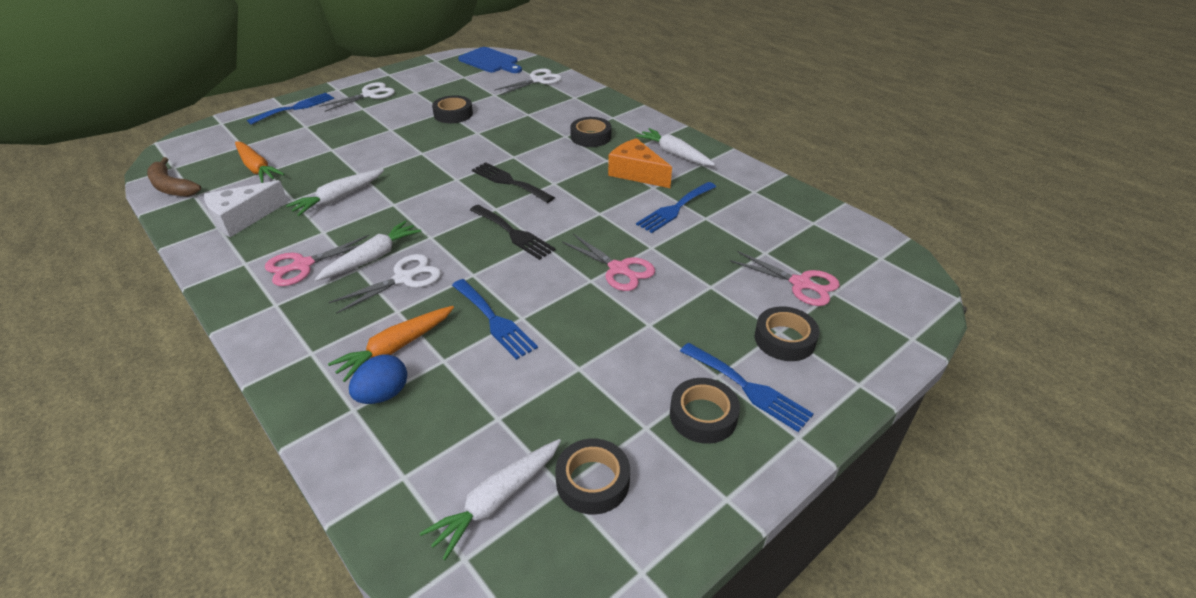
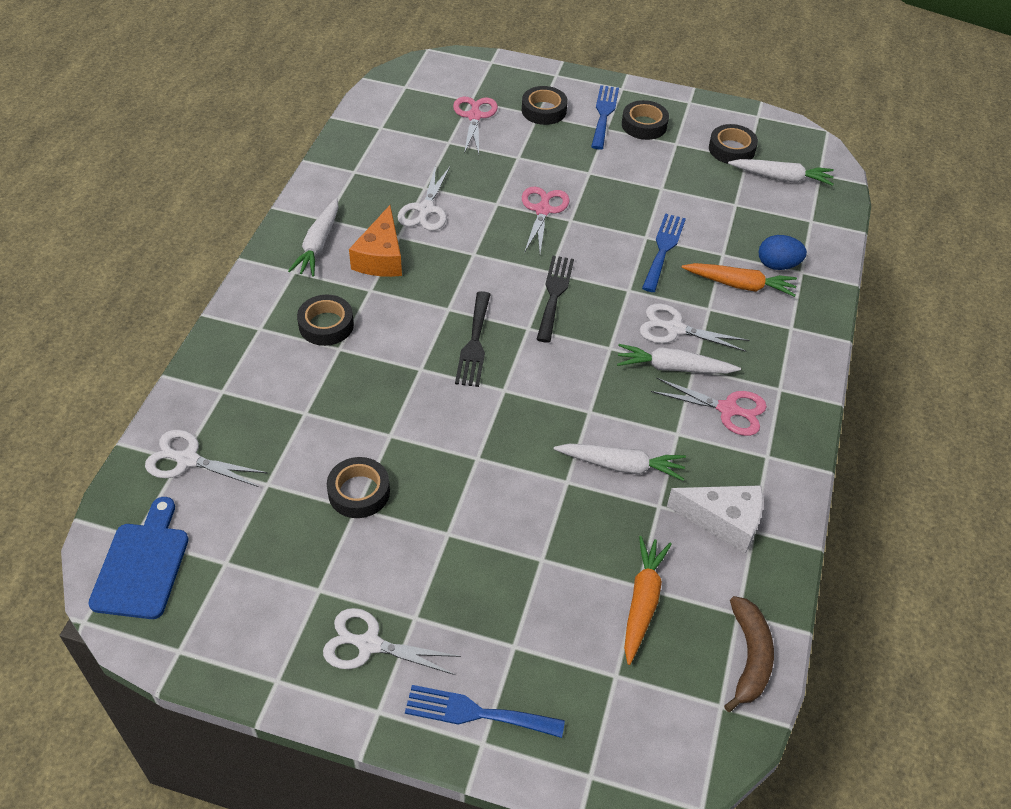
camera: 125 degrees left, 10 degrees up
(675, 209) = (426, 209): blue fork -> white scissors

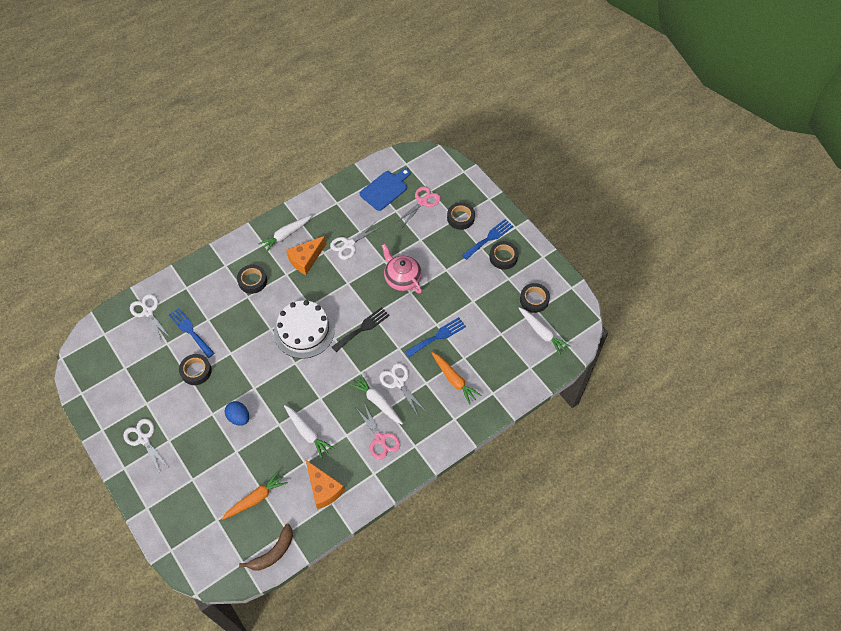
camera: 40 degrees right, 10 degrees up
(142, 565) = (97, 348): blue cutting board -> blue cutting board (385, 189)
(474, 343) = (304, 331): black fork -> white cake
(476, 713) = (155, 495): blue fork -> blue fork (190, 331)
(543, 210) = (402, 278): pink scissors -> pink teapot
(724, 521) = (323, 489): white cheese -> orange cheese
(777, 265) = (484, 381): blue egg -> blue egg (239, 417)

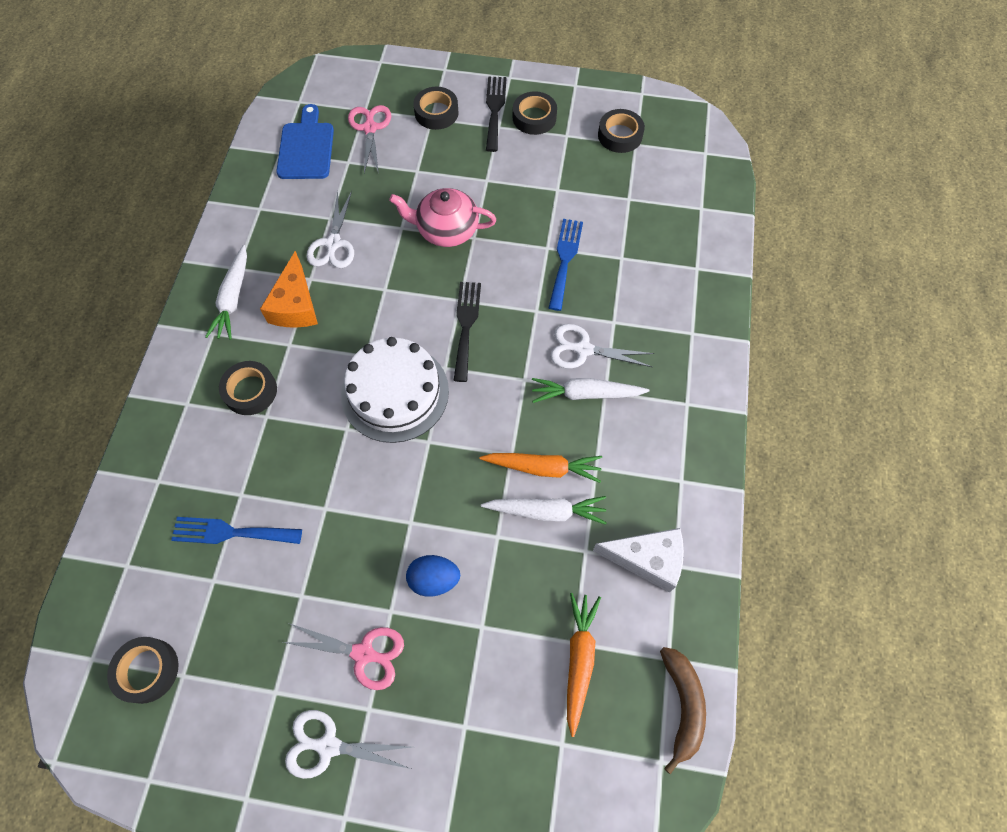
camera: 45 degrees left, 5 degrees up
(148, 312) = (133, 564): white scissors -> none
(196, 371) = (301, 577): black tape -> black tape (147, 670)
(323, 489) = (647, 559): orange cheese -> white cheese
(380, 439) = (640, 434): pink scissors -> pink scissors (363, 653)
(454, 380) = (640, 291): orange carrot -> orange carrot (543, 468)
(489, 238) = (494, 110): blue fork -> black fork
(542, 333) = (670, 162): white carrot -> none

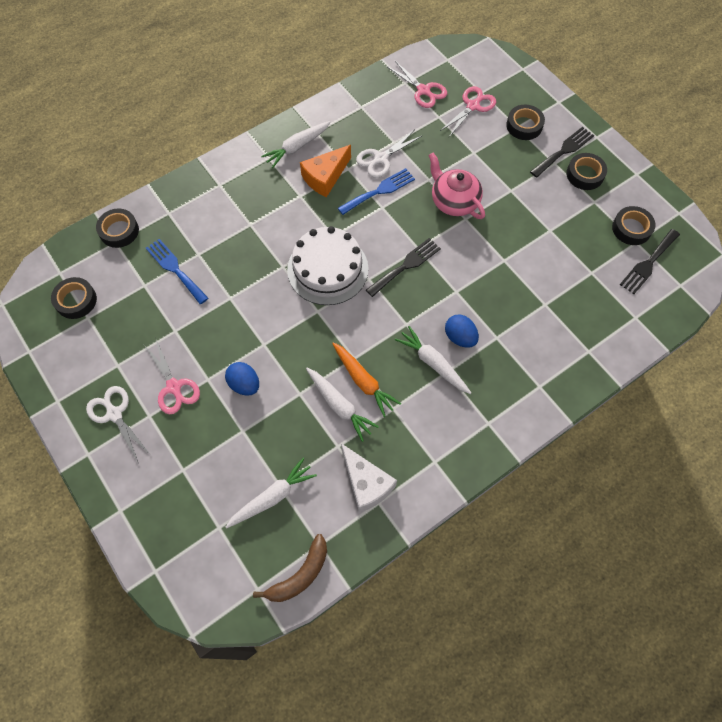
camera: 45 degrees right, 0 degrees up
(250, 391) = (256, 204): black tape -> black tape (119, 231)
(306, 147) = (423, 90): blue cutting board -> pink scissors
(565, 259) = (507, 276): blue fork -> blue fork (379, 191)
(579, 659) = (273, 496): orange carrot -> white carrot
(583, 349) = (460, 337): white scissors -> blue egg
(663, 154) = (648, 263): none -> black fork

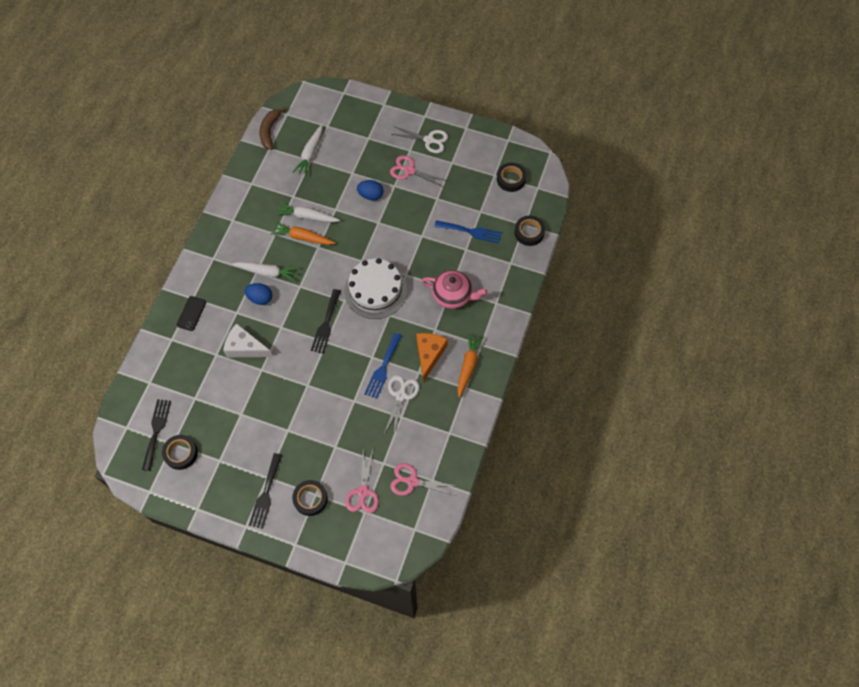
camera: 145 degrees right, 0 degrees up
(297, 147) = (468, 366): white carrot -> orange carrot
(366, 483) = (264, 188): white cheese -> white cheese (245, 347)
(454, 201) = (324, 394): pink teapot -> pink teapot (453, 295)
(550, 368) = (191, 313): none -> black phone
(585, 174) = (238, 481): black tape -> none

